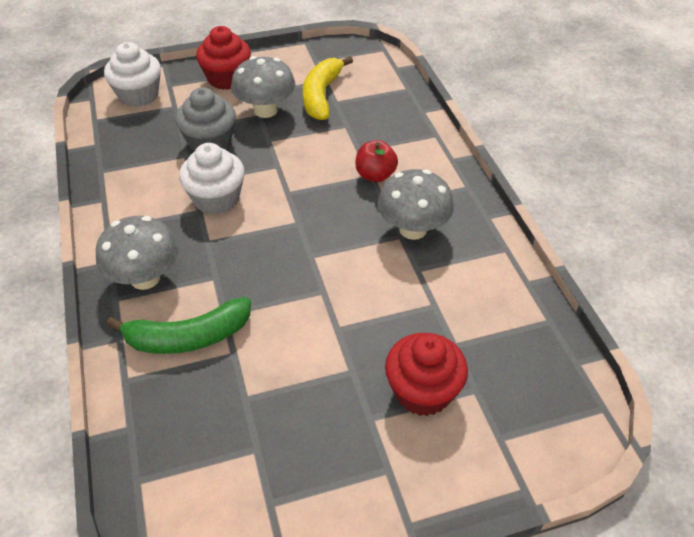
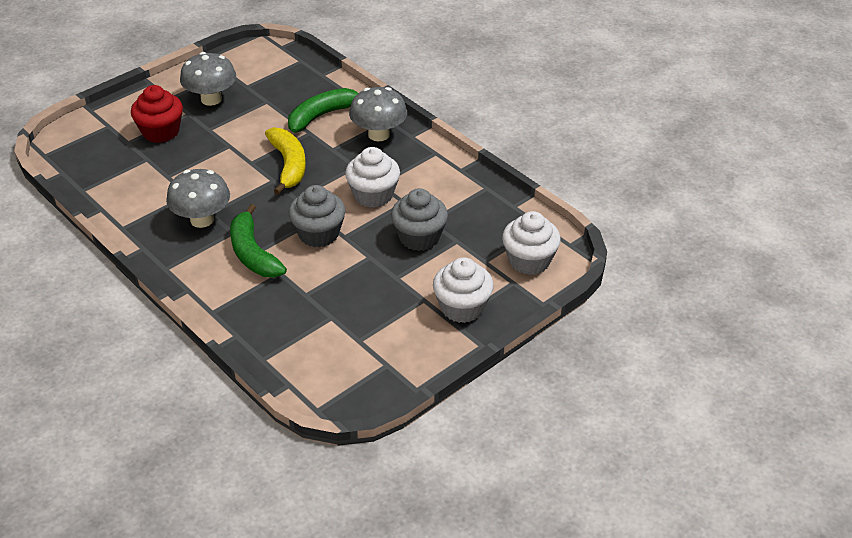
camera: 155 degrees right, 5 degrees down
(227, 79) = (462, 307): red cupcake -> white cupcake
(265, 110) = (394, 284): grey mushroom -> grey mushroom (211, 99)
(300, 175) = (318, 234): none -> grey cupcake
(321, 95) = (350, 319): yellow banana -> yellow banana (289, 165)
(375, 175) = (253, 253): red apple -> green banana

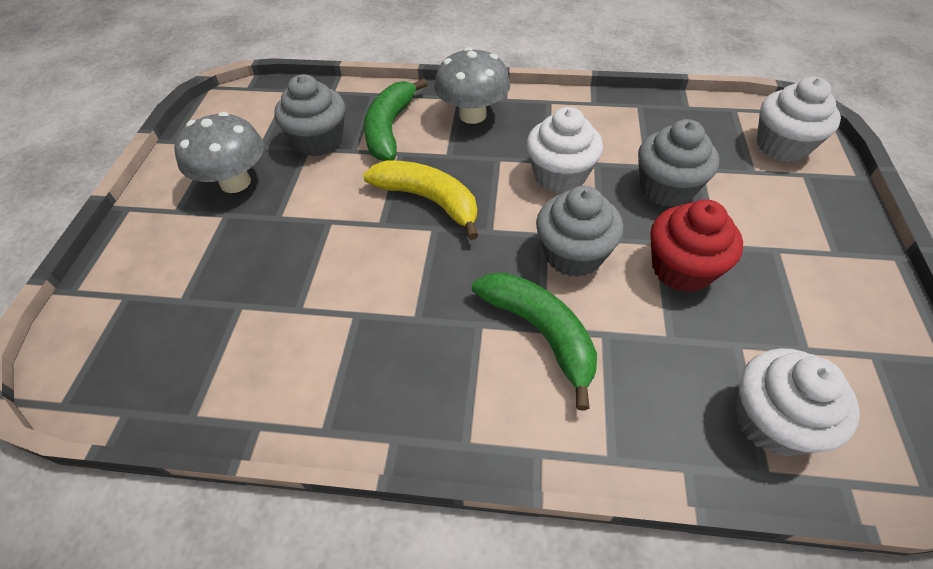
camera: 40 degrees left, 10 degrees up
(161, 132) = (216, 258): red cupcake -> red cupcake (682, 268)
(202, 219) = (419, 335): grey mushroom -> none
(253, 253) = (541, 333): green banana -> green banana turned 150 degrees counterclockwise
(278, 100) = (319, 141): none -> grey cupcake
(462, 307) = (818, 231): white cupcake -> white cupcake (772, 421)

